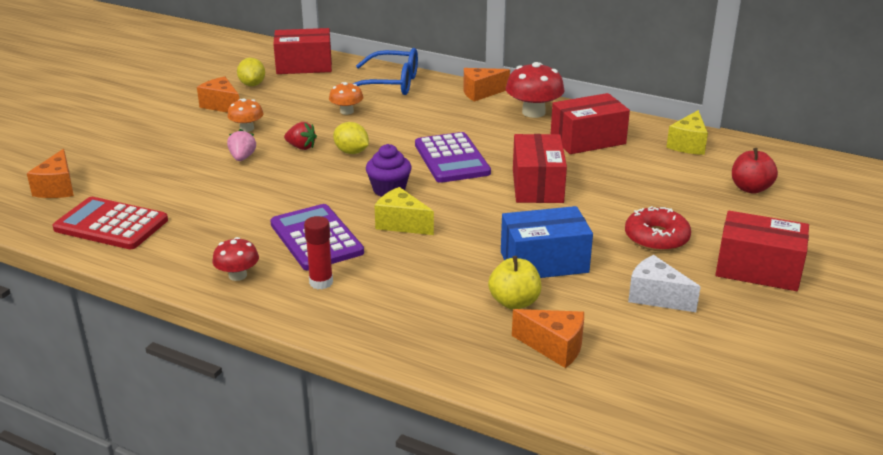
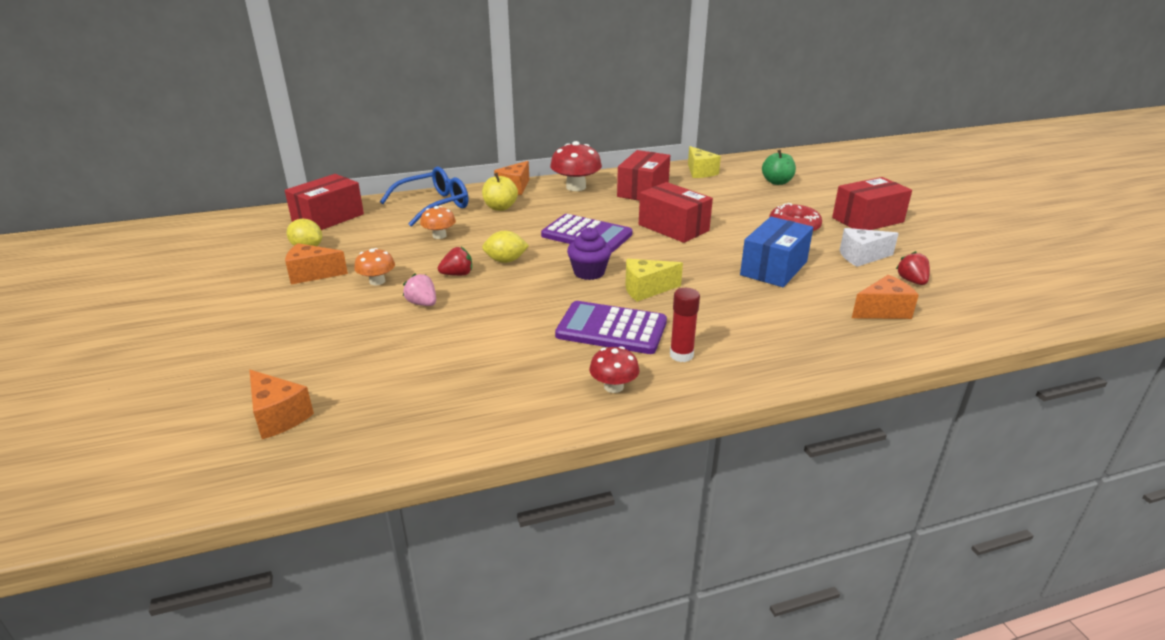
camera: 45 degrees left, 0 degrees up
(111, 225) = (413, 415): red calculator -> none
(514, 302) = (811, 299): yellow apple -> yellow apple (500, 207)
(651, 342) = (911, 281): none -> red strawberry
(750, 188) = (777, 182): red apple -> green apple

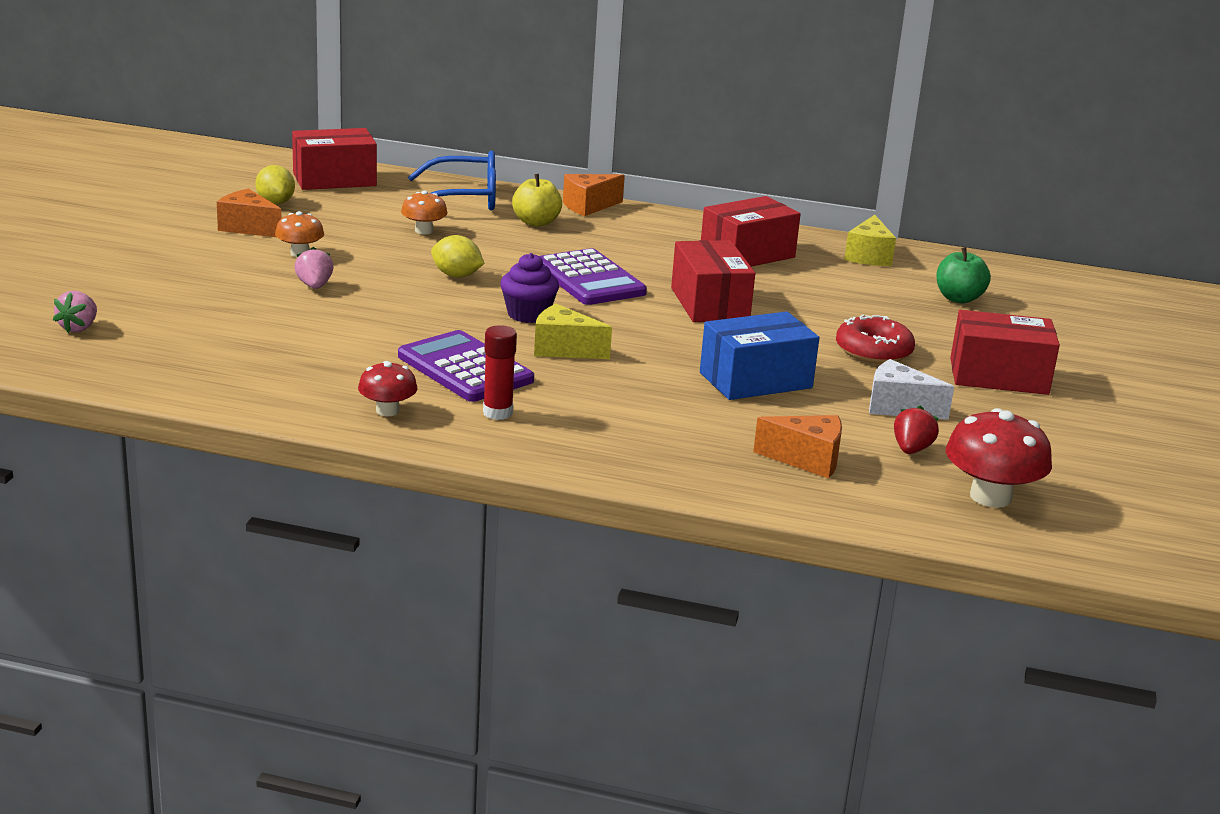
camera: 30 degrees right, 5 degrees down
(278, 416) = (79, 328): orange cheese -> pink strawberry
(457, 274) = (387, 272): red strawberry -> none
(576, 187) = (666, 227): red mushroom -> red mushroom (990, 497)

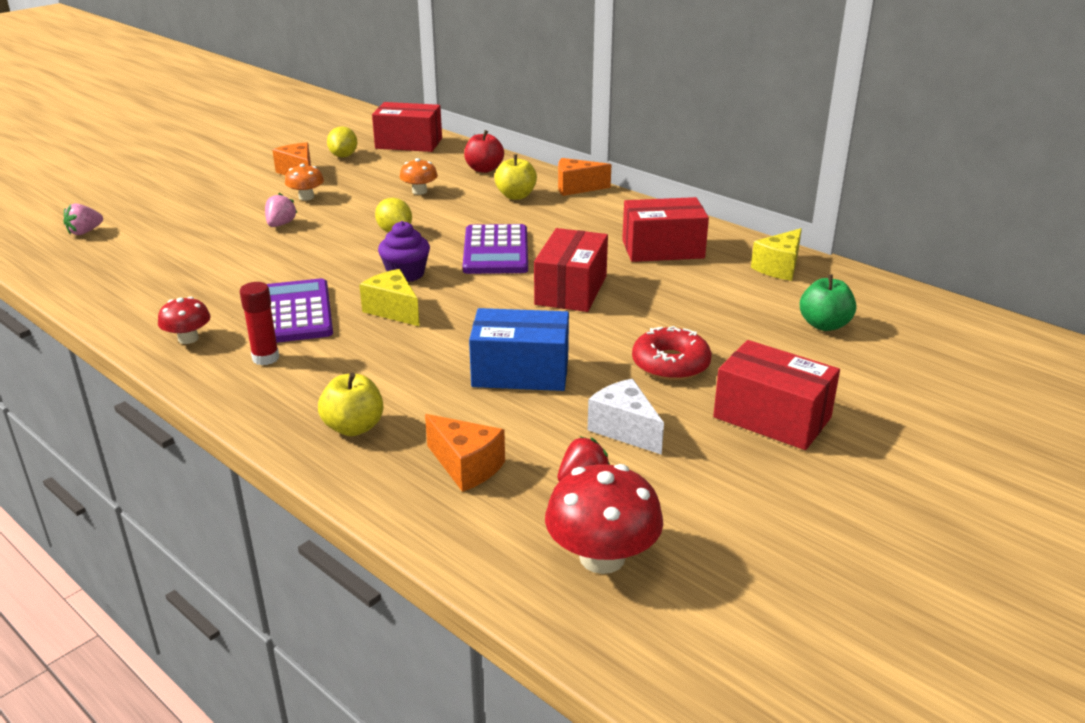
camera: 30 degrees right, 5 degrees up
(463, 198) = (484, 169): blue glasses -> red apple
(669, 451) = (354, 427): none -> yellow apple

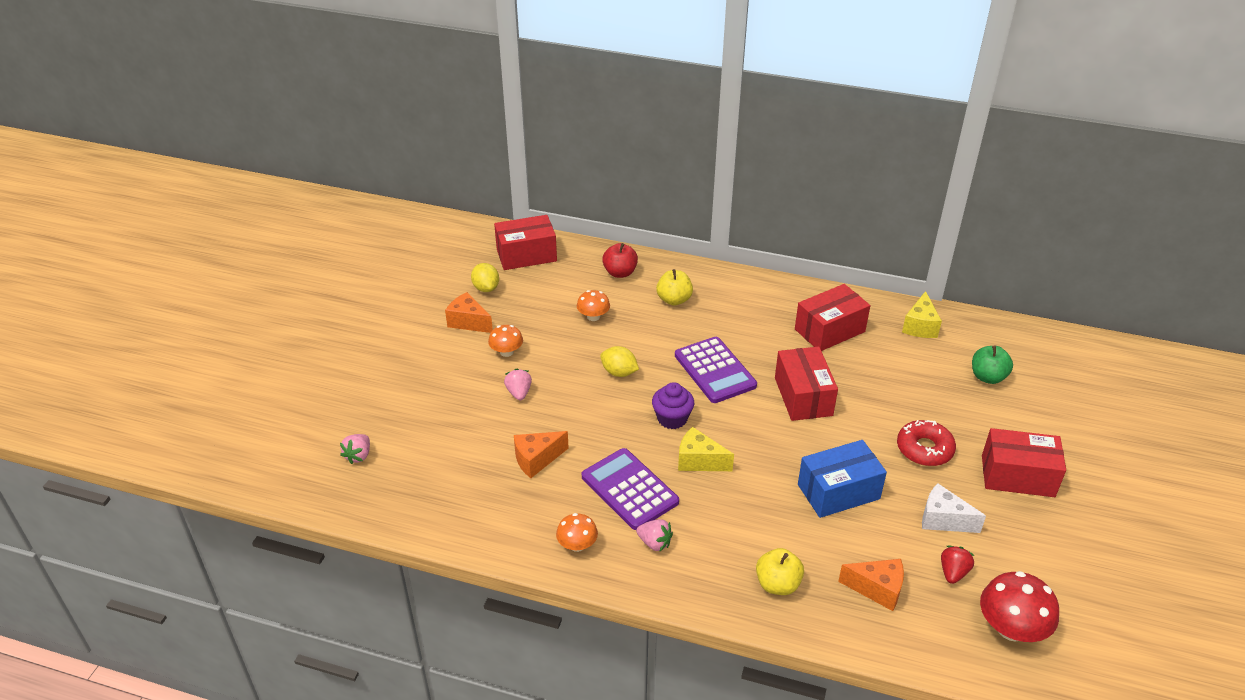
camera: 25 degrees left, 10 degrees up
(188, 339) = (577, 545): red mushroom -> orange mushroom
(265, 358) = (654, 543): red glue stick -> pink strawberry
(576, 188) = (711, 276): orange cheese -> orange cheese (536, 460)

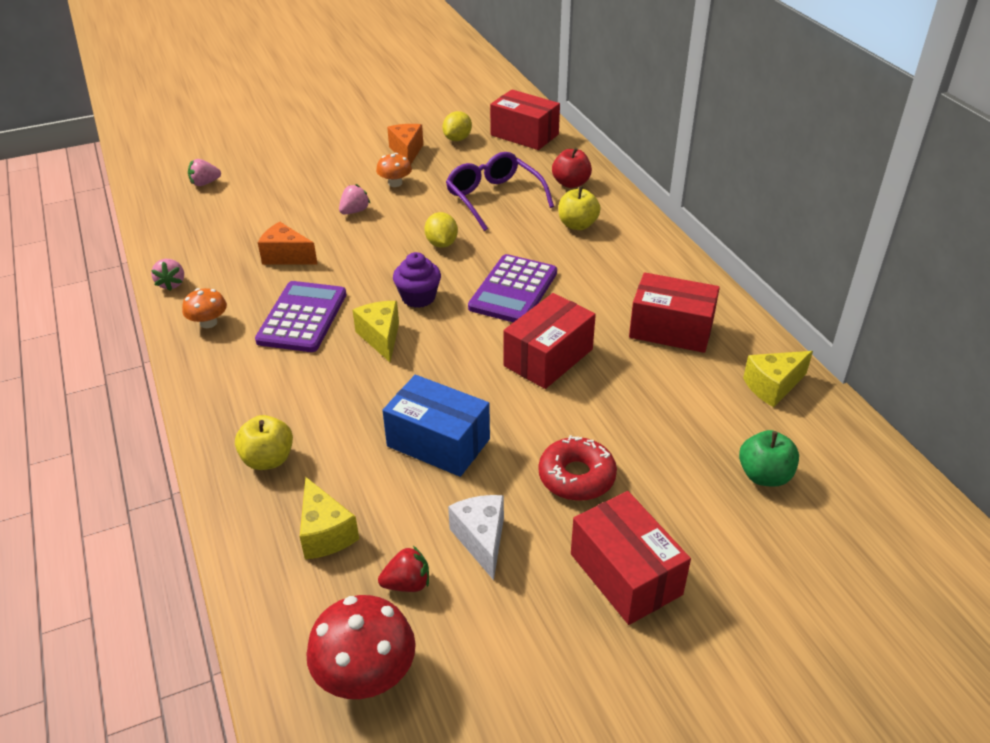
camera: 50 degrees right, 0 degrees up
(593, 316) = (494, 198): orange mushroom -> purple glasses
(654, 543) = (250, 361): pink strawberry -> pink strawberry (171, 284)
(877, 589) = (325, 533): orange cheese -> yellow cheese

